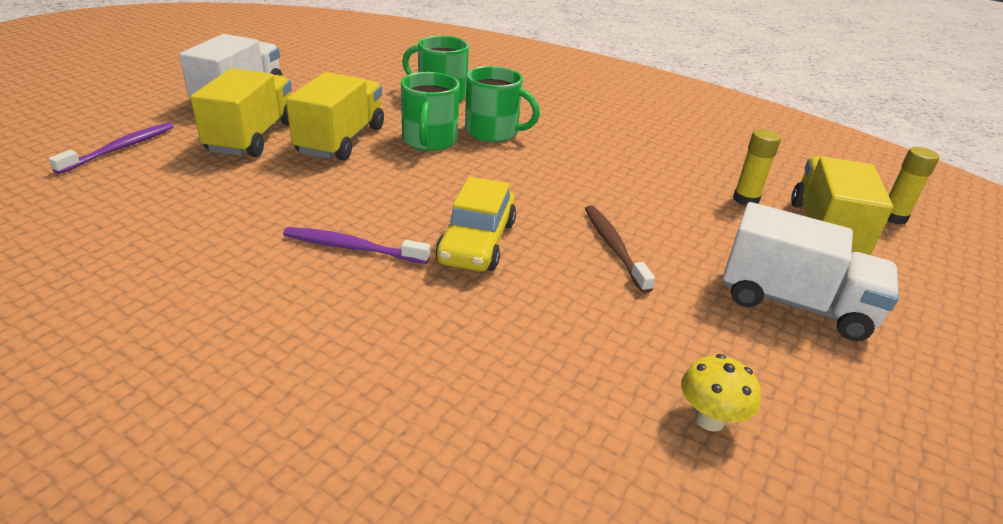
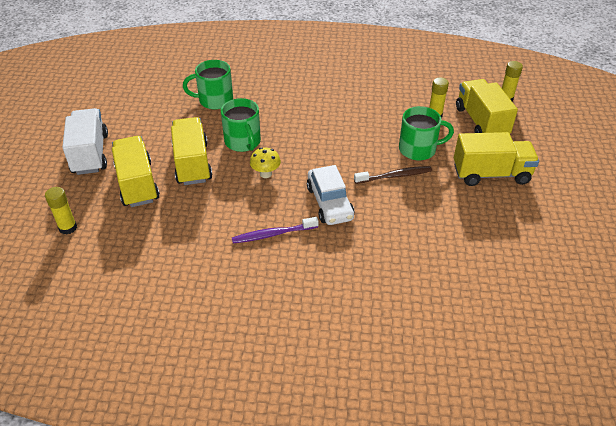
camera: 25 degrees left, 10 degrees up
(120, 148) = (68, 228): purple toothbrush -> yellow glue stick
(476, 242) = (329, 203): yellow car -> white car
(493, 132) = (272, 119): green mug -> green mug (418, 149)
(614, 247) = (394, 176): brown toothbrush -> brown toothbrush turned 120 degrees clockwise
(709, 419) = (491, 250): yellow mushroom -> yellow mushroom (266, 174)
(794, 304) = (491, 174): white truck -> yellow truck

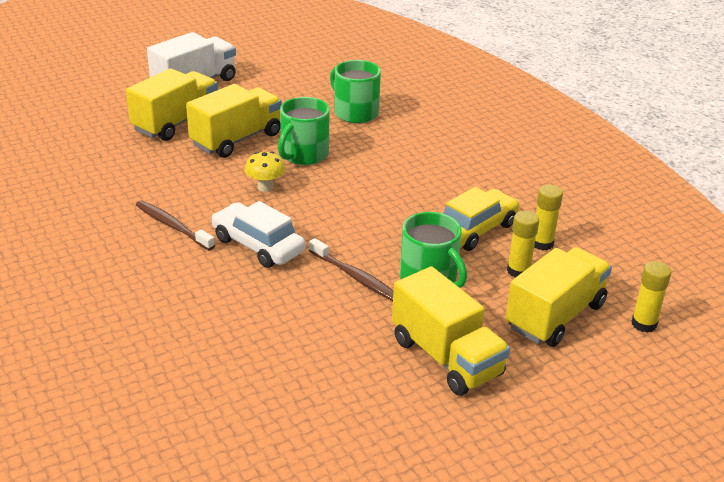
camera: 55 degrees right, 10 degrees down
(68, 228) = (85, 114): yellow glue stick -> yellow glue stick (542, 243)
(273, 234) = (172, 226): purple toothbrush -> brown toothbrush
(329, 203) = (258, 245): white car -> white car turned 90 degrees clockwise
(385, 112) = (475, 230): none -> yellow car

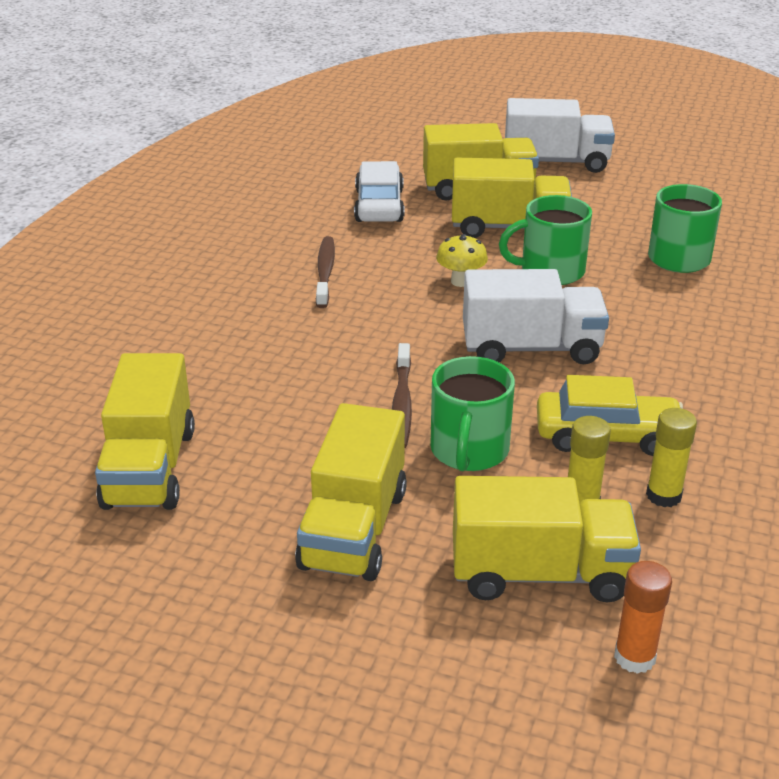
camera: 50 degrees right, 0 degrees up
(258, 245) = (366, 326): white car -> white car (379, 206)
(283, 408) = (149, 468): none -> yellow truck
(367, 205) = (531, 348): none -> white truck
(644, 324) = (634, 657): yellow glue stick -> orange glue stick

